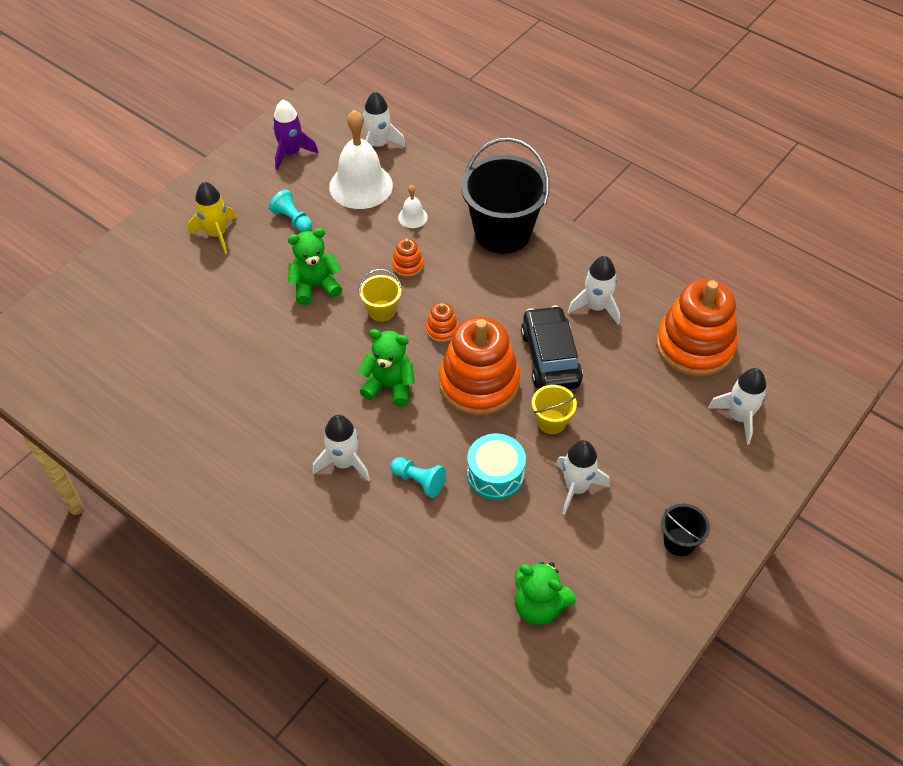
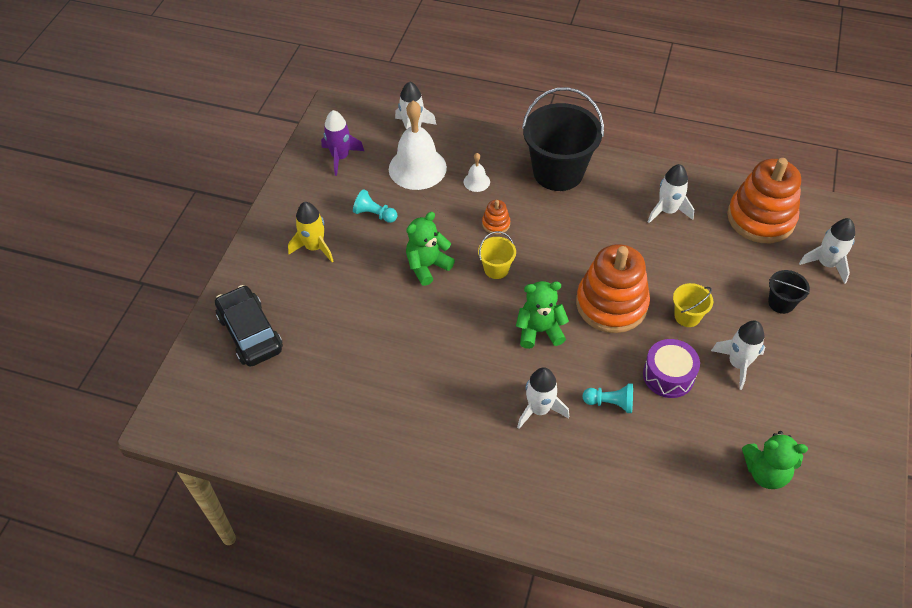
camera: 20 degrees left, 0 degrees up
(442, 330) = (555, 269): orange stacking toy -> none
(495, 474) = (668, 375): turquoise drum -> purple drum
(550, 358) = (655, 264): black car -> black car (250, 333)
(679, 542) = (840, 379): black bucket -> black bucket (781, 303)

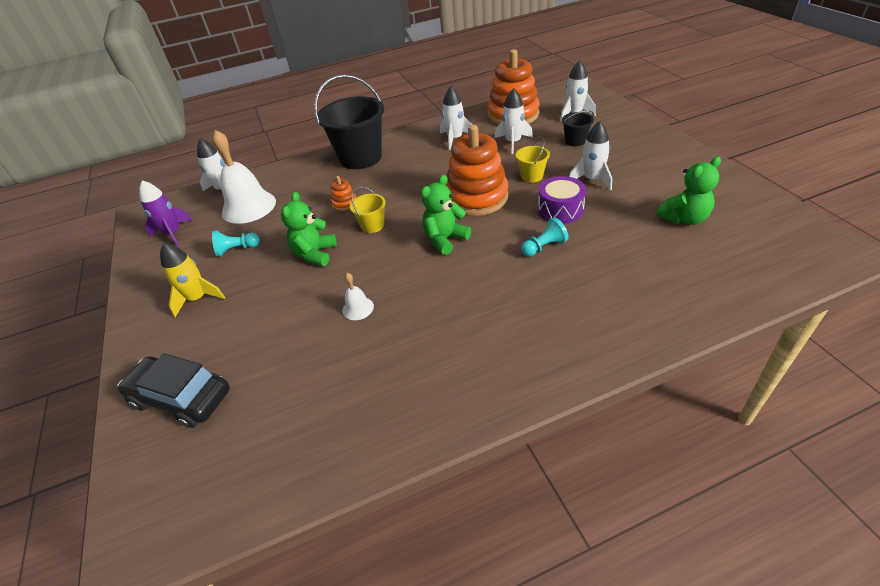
camera: 35 degrees left, 10 degrees down
(476, 181) = (305, 190): white bell -> white bell (358, 308)
(539, 409) = (500, 283): white rocket -> white rocket (513, 142)

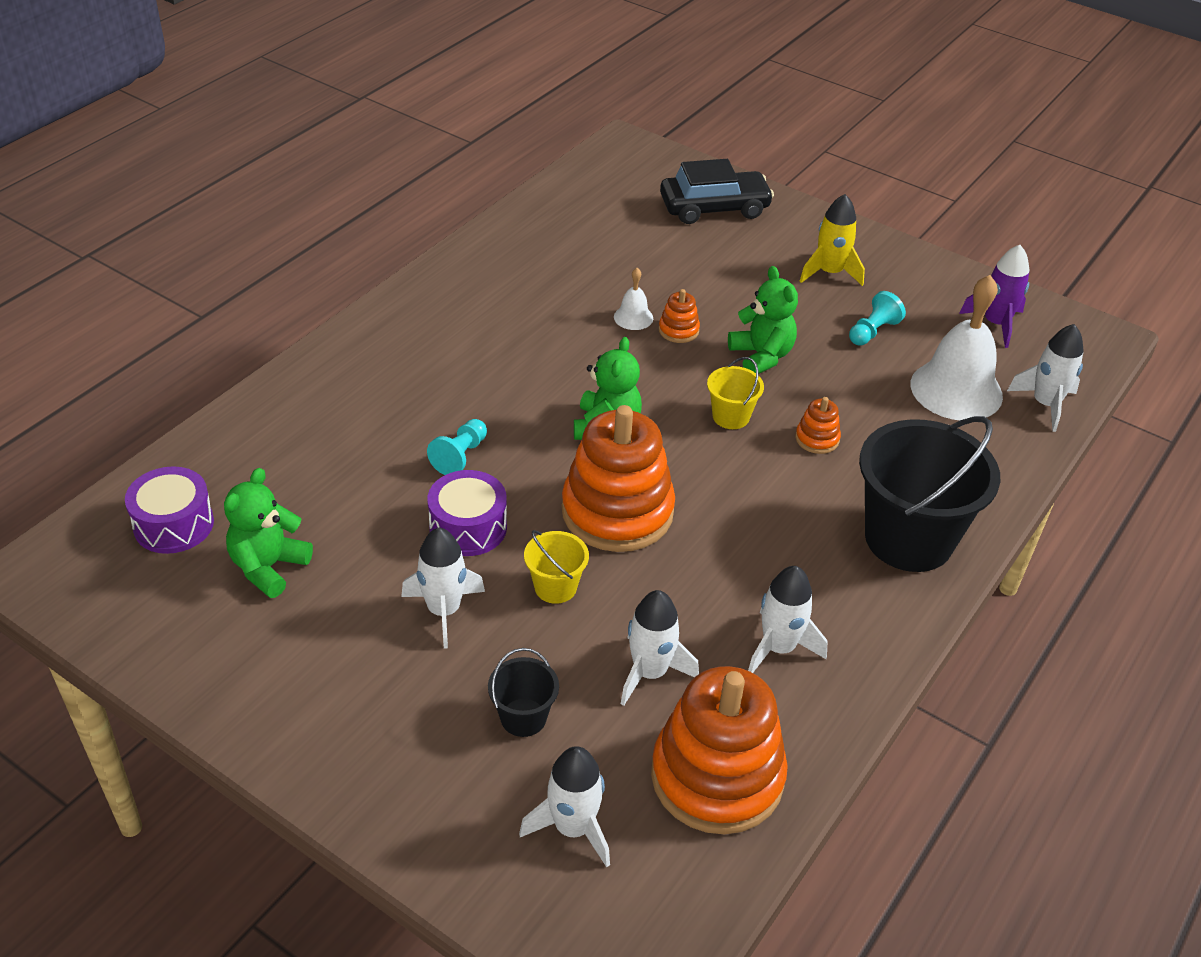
camera: 140 degrees right, 0 degrees up
(340, 288) = (678, 330): none -> orange stacking toy
(747, 256) = (174, 524): none -> purple drum

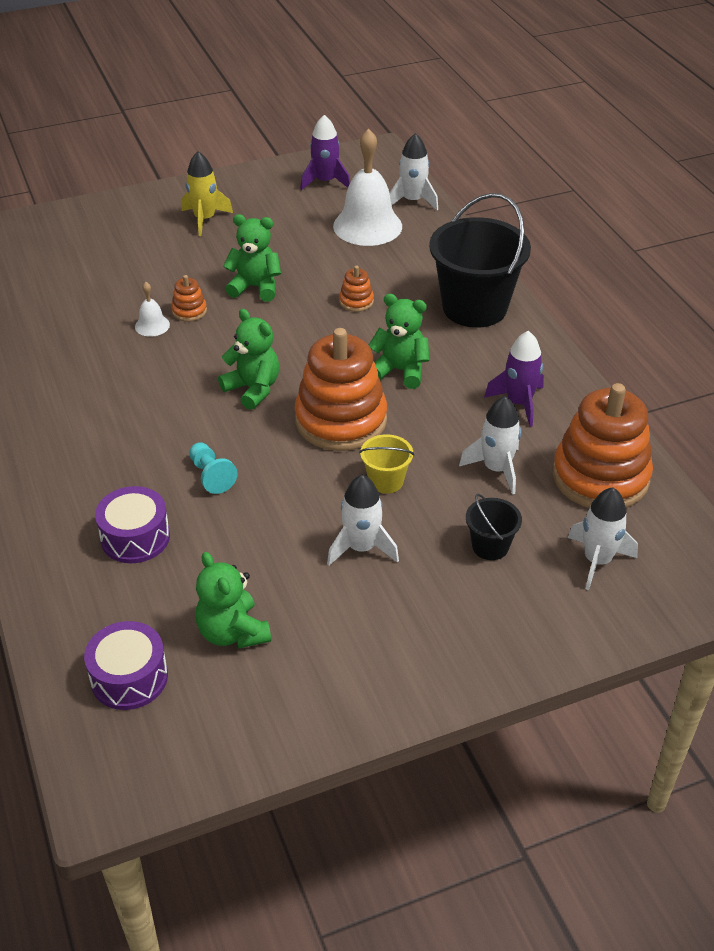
camera: 55 degrees left, 0 degrees up
(468, 527) = (289, 501): purple drum -> purple drum (135, 537)
(714, 208) = (76, 234): black car -> none
(731, 416) = (299, 328): yellow bucket -> none
(738, 523) = (400, 370): none -> green teddy bear
(778, 647) = (519, 403): white rocket -> purple rocket
(872, 331) = (281, 231): turquoise pawn -> none

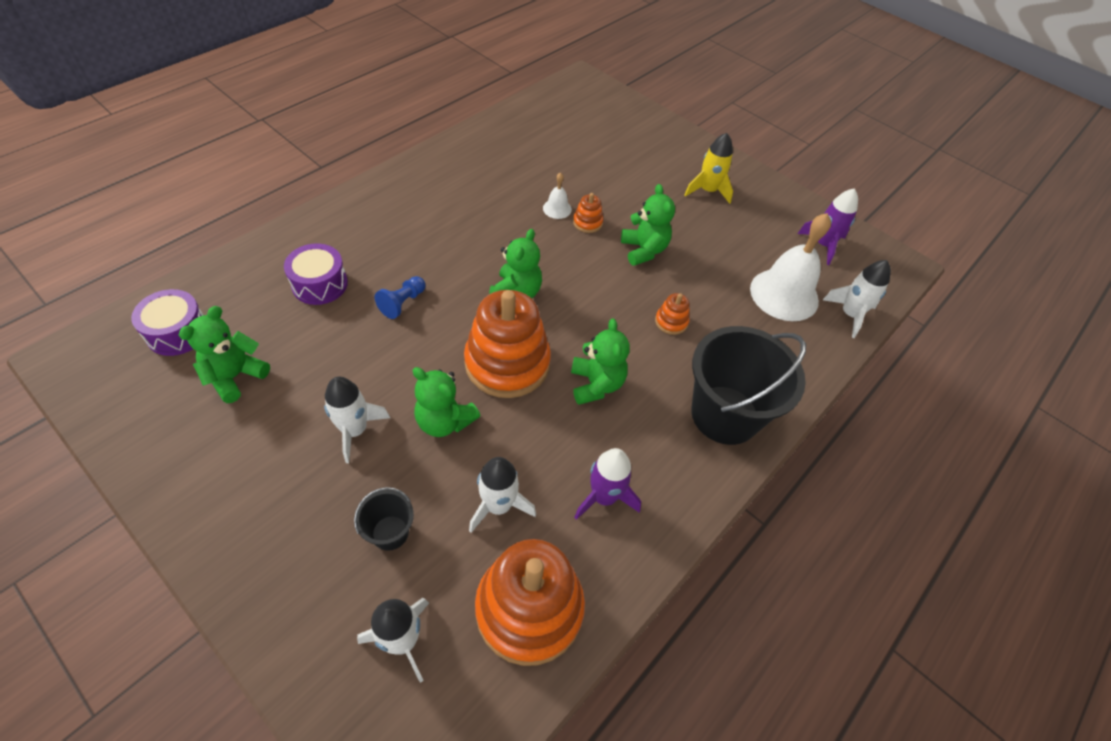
camera: 60 degrees right, 10 degrees up
(211, 476) = (402, 303): turquoise pawn -> blue pawn
(386, 481) = (444, 421): yellow bucket -> green teddy bear

